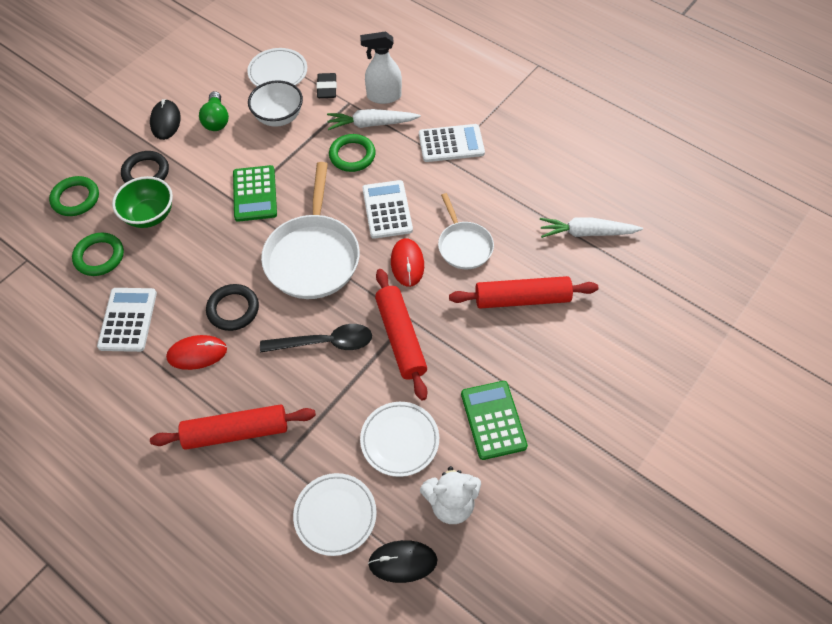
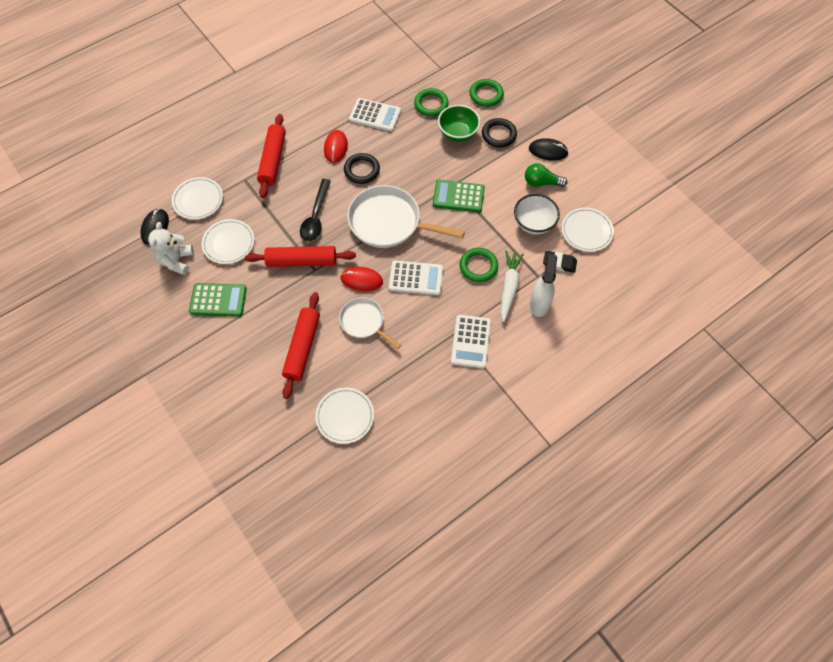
camera: 105 degrees right, 5 degrees up
(464, 245) = (364, 322): white pan -> white pan turned 45 degrees clockwise
(586, 233) = (345, 416): white carrot -> white plate

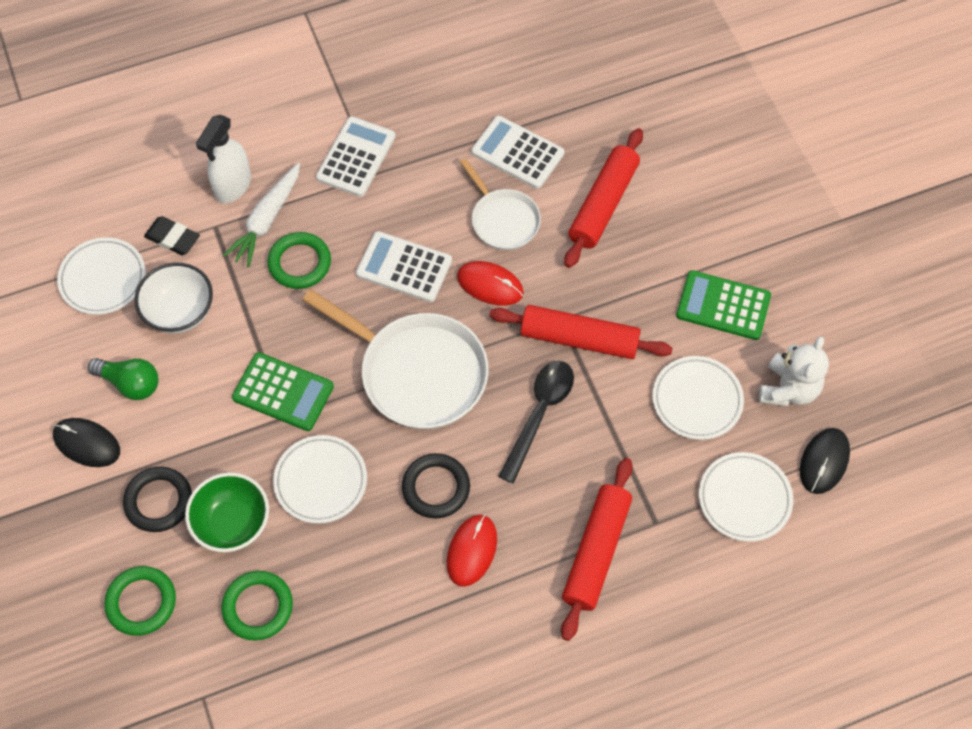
camera: 165 degrees left, 0 degrees up
(345, 416) = (562, 103): white plate -> white plate (321, 481)
(375, 115) = (376, 608): white calculator -> white calculator (517, 153)

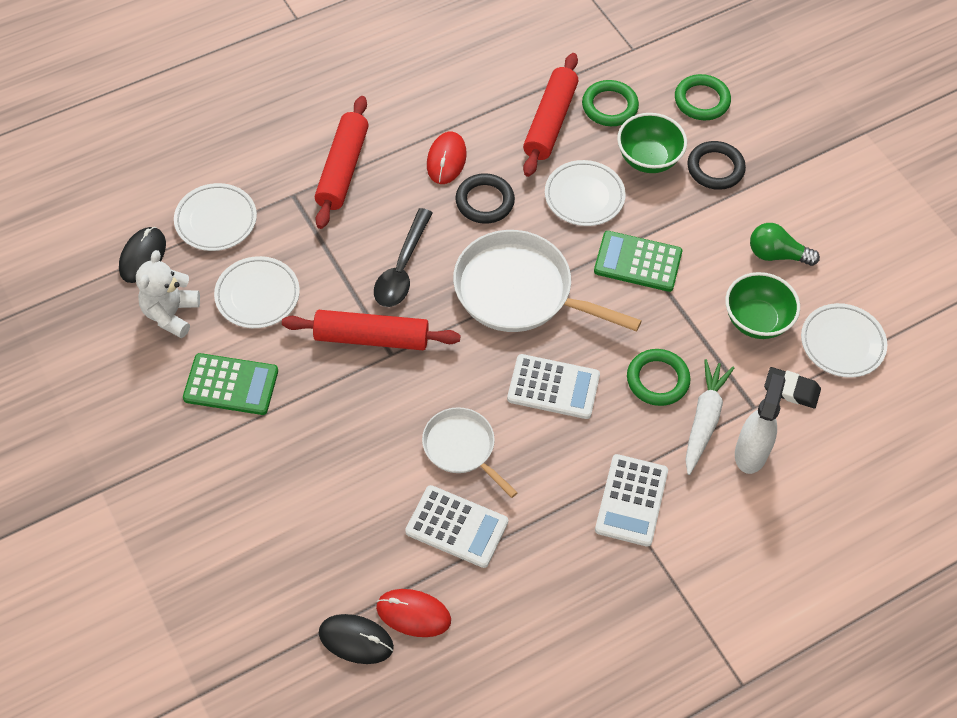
camera: 170 degrees right, 5 degrees down
(87, 443) = (793, 204): black mouse -> black mouse (356, 640)
(180, 312) = (756, 320): white bowl -> green bowl
(490, 285) = (465, 379): red mouse -> red mouse (413, 614)
(603, 204) = (358, 477): red rolling pin -> red rolling pin (550, 122)

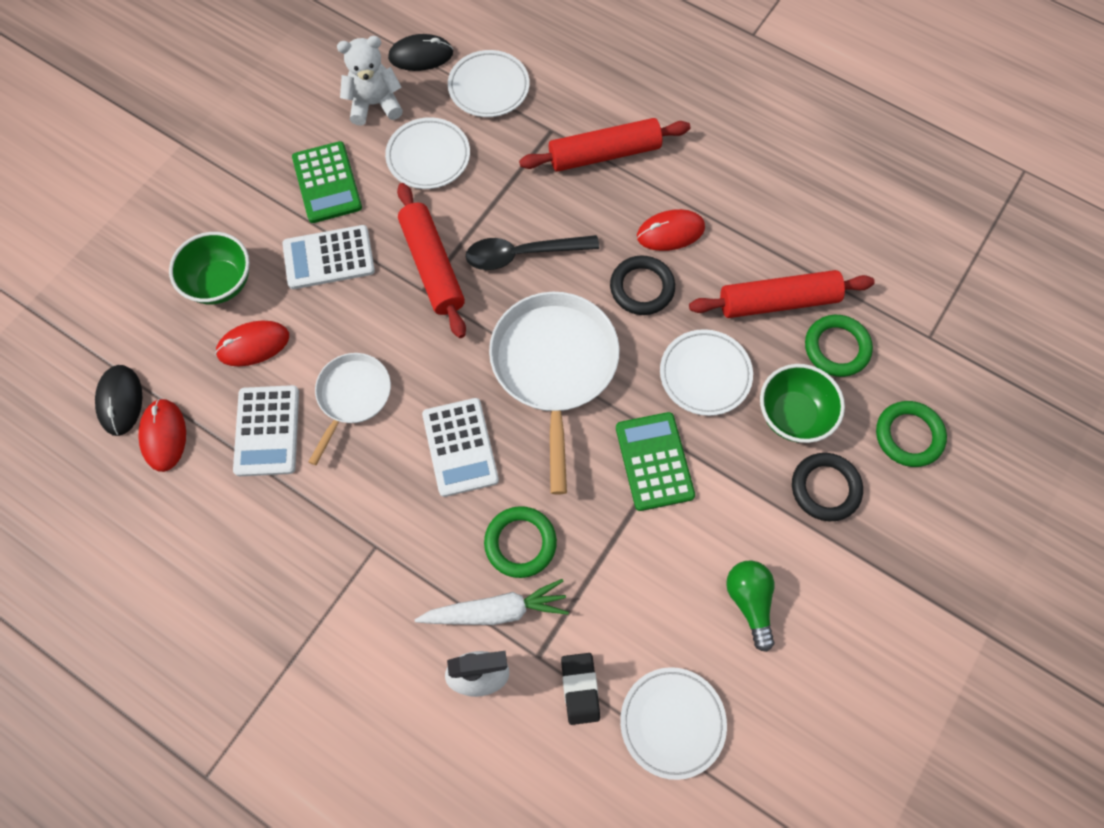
camera: 65 degrees right, 10 degrees up
(364, 507) = (253, 344): none -> red mouse
(631, 500) = (367, 577): white calculator -> white calculator (329, 257)
(756, 320) = (649, 614): green bowl -> green bowl (221, 283)

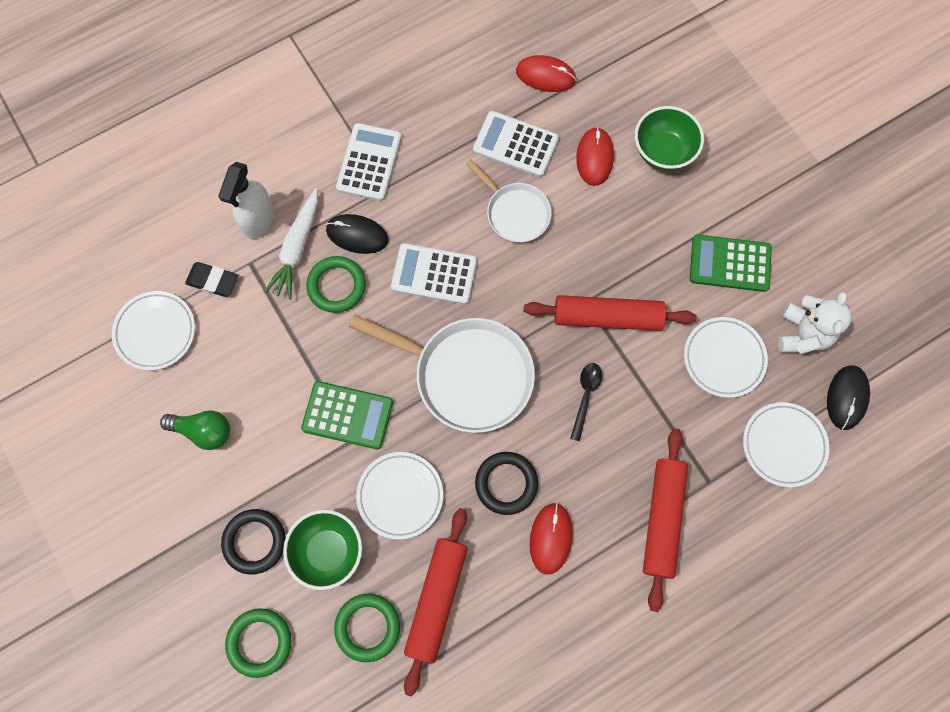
camera: 115 degrees right, 5 degrees up
(120, 401) = (588, 55): black mouse -> black mouse (357, 235)
(329, 257) = (652, 239): white calculator -> white calculator (369, 162)
(522, 254) = (585, 396): black spoon -> black spoon, size x0.63

